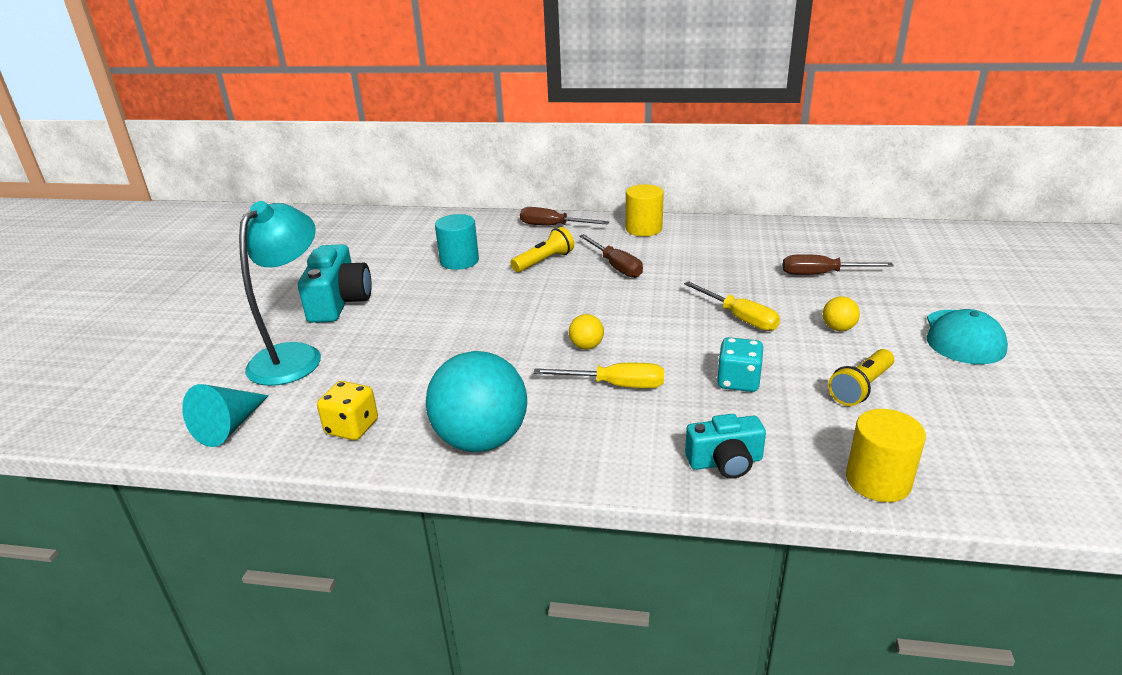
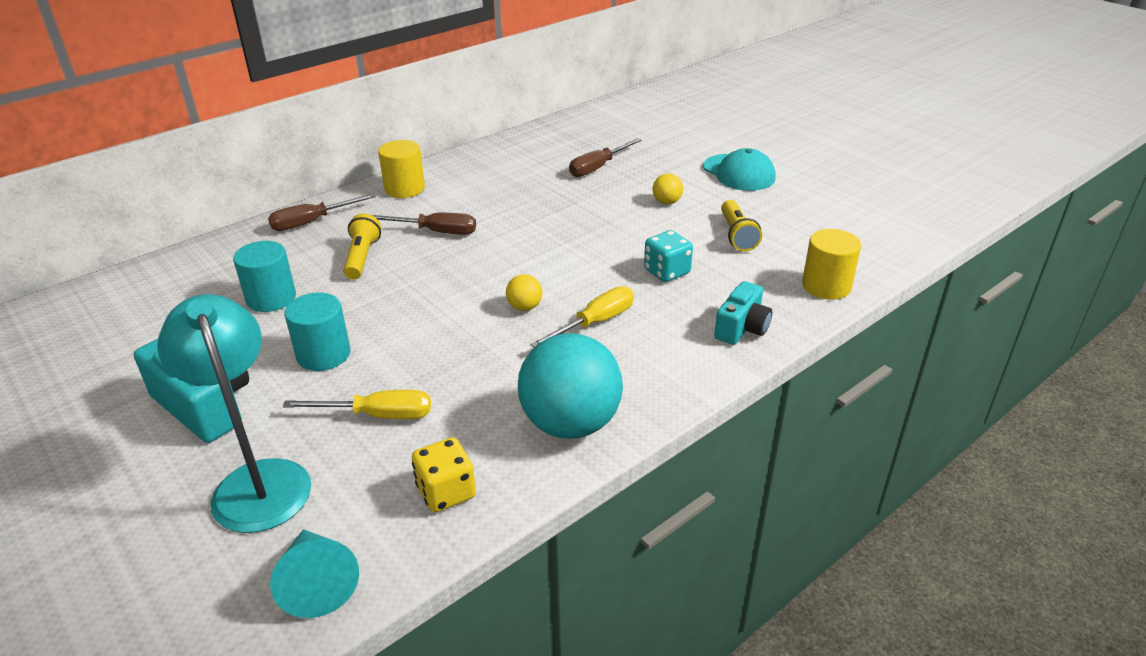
camera: 50 degrees left, 5 degrees up
(430, 308) = (323, 354): none -> turquoise cylinder
(739, 318) = (596, 226): yellow screwdriver -> yellow screwdriver (378, 415)

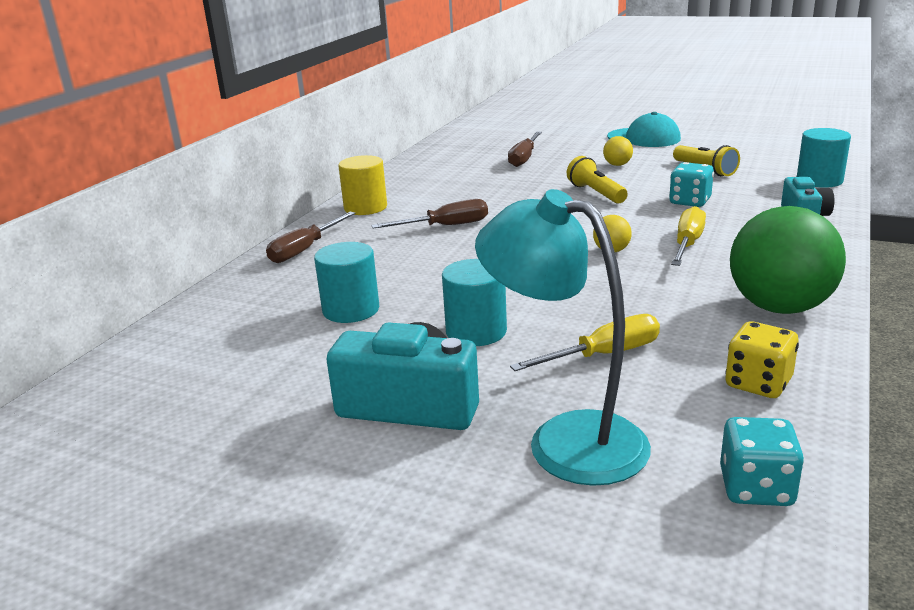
camera: 25 degrees left, 10 degrees down
(317, 582) = (756, 488): turquoise cone -> turquoise dice
(362, 257) = (400, 259): yellow flashlight -> yellow flashlight (596, 193)
(570, 423) = (779, 307): turquoise ball -> green ball
(826, 286) = (819, 180): yellow cylinder -> turquoise cylinder

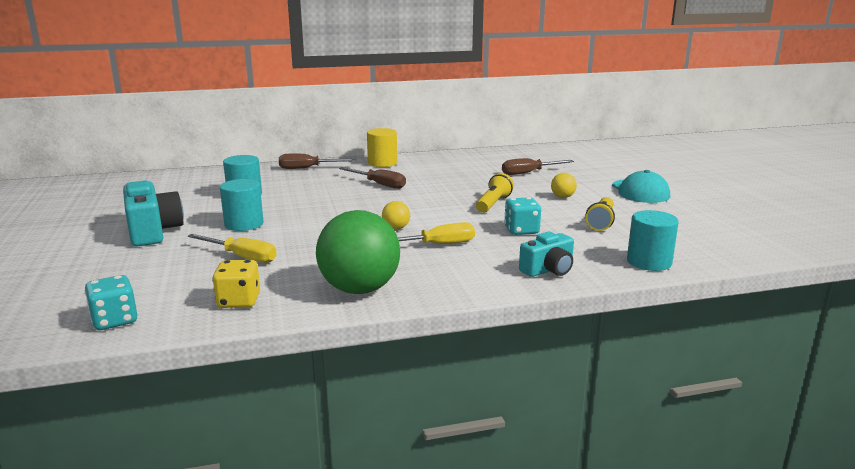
camera: 50 degrees right, 5 degrees down
(566, 439) = (139, 268): turquoise lamp -> none

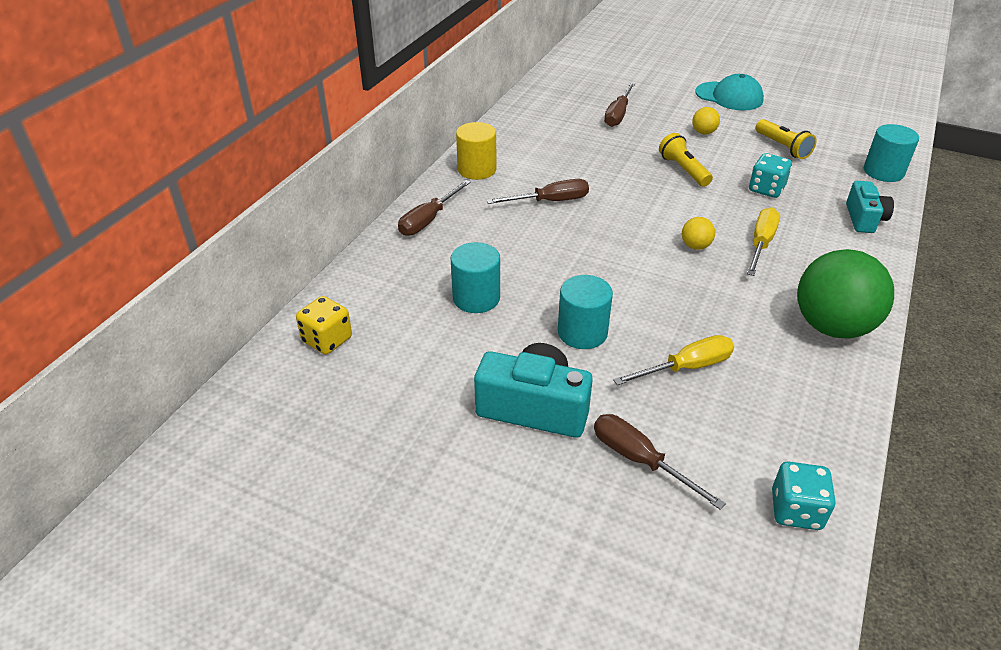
camera: 50 degrees left, 20 degrees up
(128, 266) = (640, 460): none -> brown screwdriver
(239, 301) = (807, 408): yellow dice -> yellow dice (327, 340)

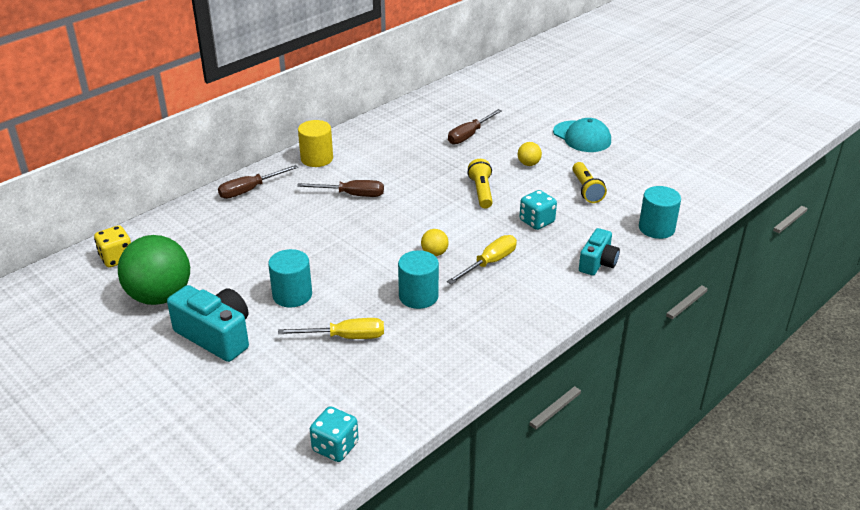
camera: 20 degrees right, 5 degrees down
(476, 298) = (238, 253): turquoise cylinder -> turquoise cylinder (418, 296)
(640, 460) = (258, 387): brown screwdriver -> none
(832, 326) = (485, 336): green ball -> green ball (160, 296)

